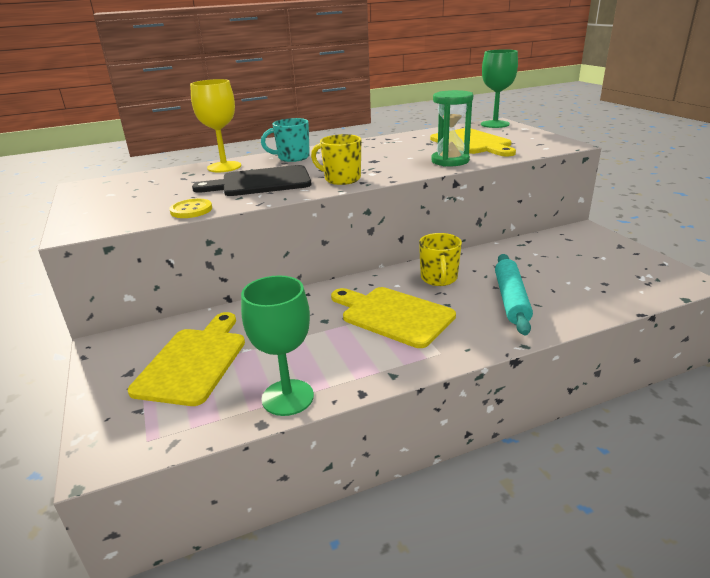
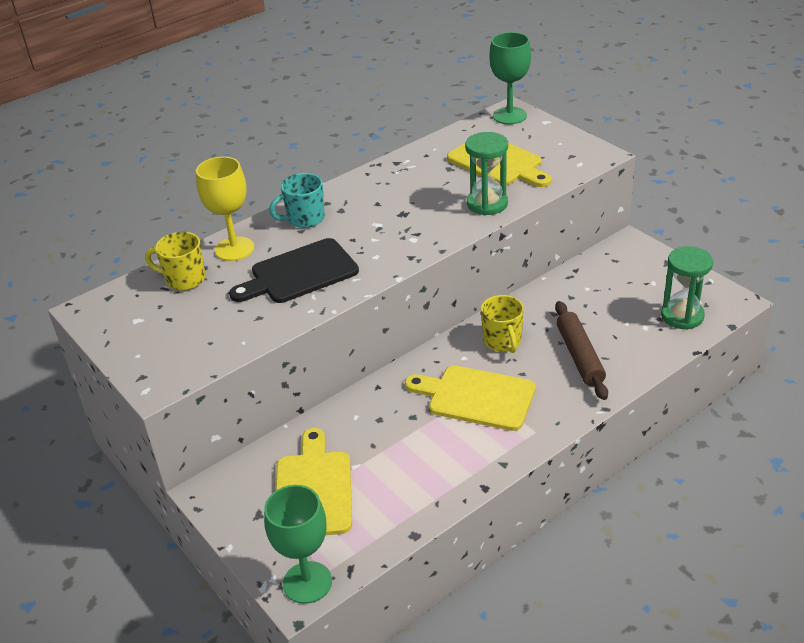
camera: 15 degrees left, 10 degrees up
(191, 210) = (257, 333): yellow button -> none
(287, 397) = (423, 506): green goblet -> green goblet (307, 582)
(341, 179) = (386, 255): yellow mug -> yellow mug (184, 279)
(511, 299) = (579, 356): turquoise rolling pin -> brown rolling pin
(629, 284) = (682, 316): none -> green hourglass

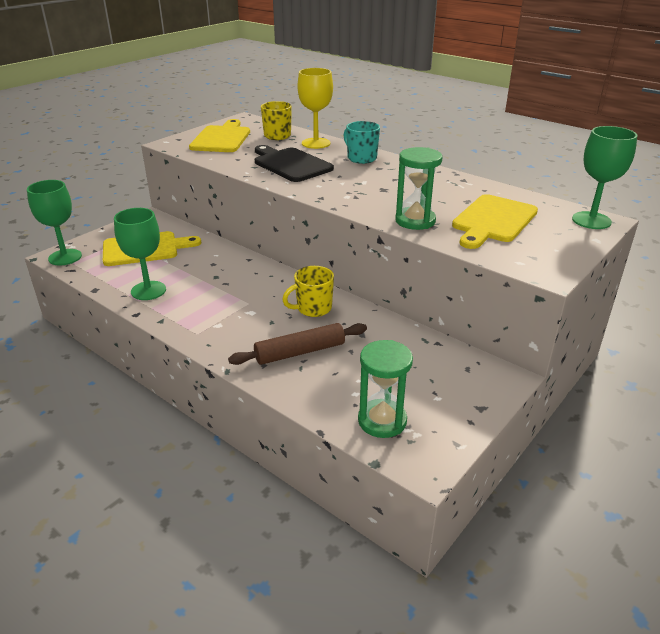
camera: 75 degrees right, 5 degrees down
(431, 479) = (148, 290): none -> green goblet
(476, 397) = (239, 302): yellow cutting board -> yellow cutting board (222, 138)

